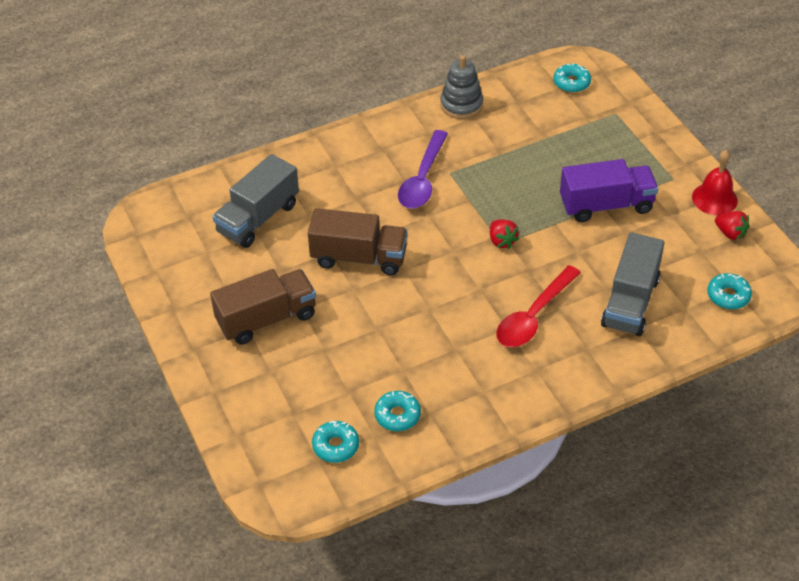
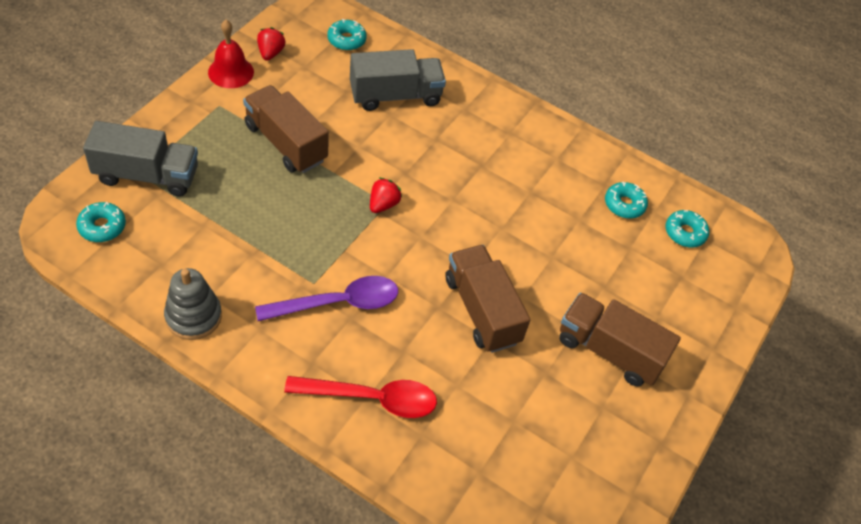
camera: 130 degrees left, 5 degrees up
(258, 218) = (493, 433): grey truck -> grey truck (147, 175)
(533, 316) = (456, 152): red spoon -> red spoon (372, 398)
(606, 205) = (286, 143): purple truck -> brown truck

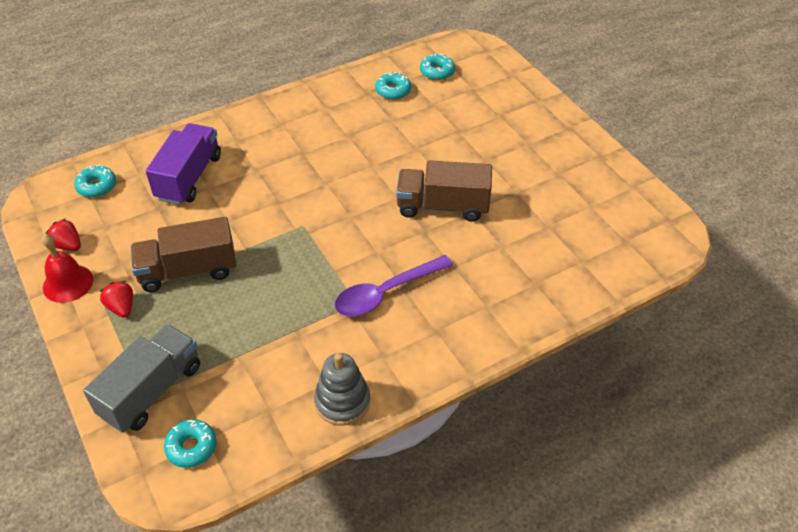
camera: 55 degrees left, 5 degrees down
(338, 303) = (386, 293): purple spoon -> purple spoon turned 135 degrees counterclockwise
(372, 398) = (489, 303): red spoon -> none
(383, 204) = (302, 228): red strawberry -> red strawberry (121, 307)
(395, 95) = (189, 177): grey truck -> purple truck
(609, 351) = (515, 151): brown truck -> none

